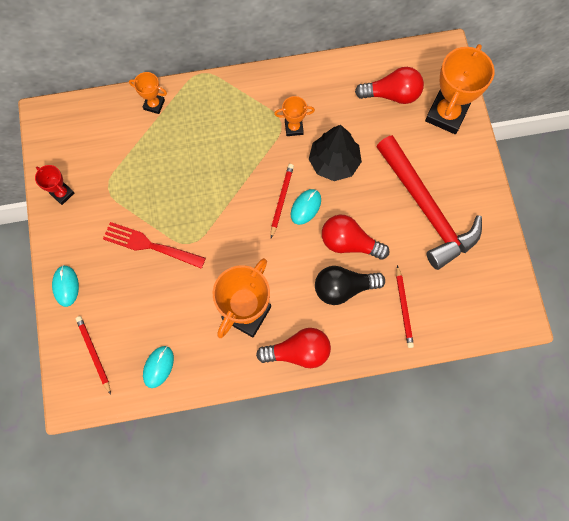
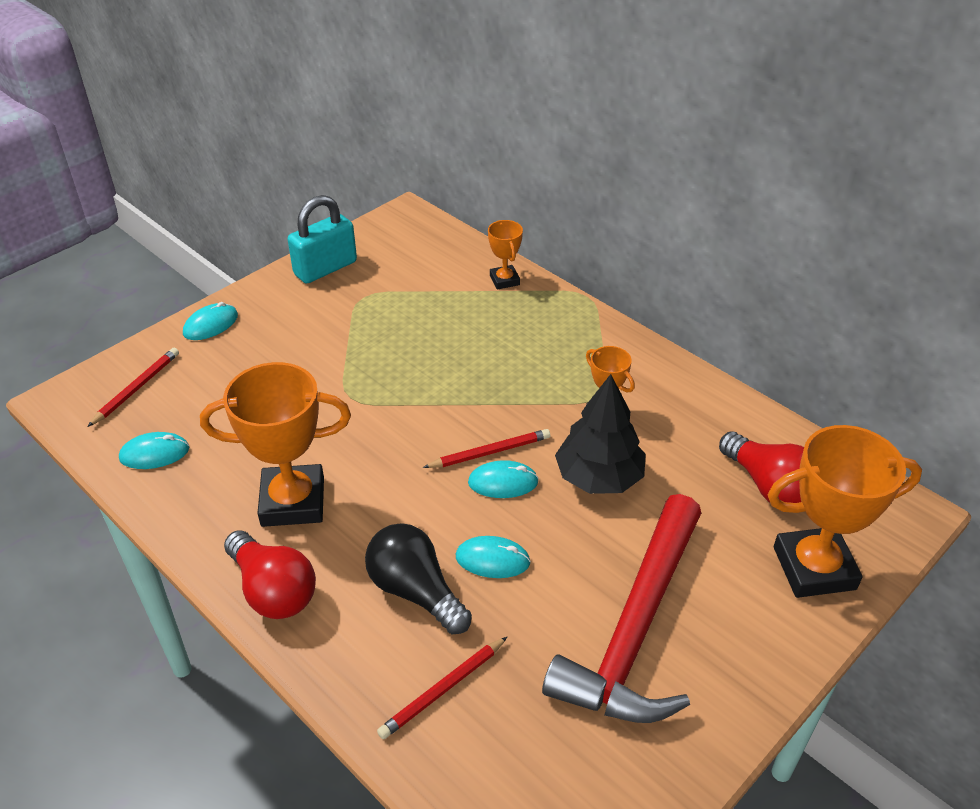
camera: 55 degrees right, 30 degrees down
(62, 193) = (325, 268): red trophy -> turquoise padlock
(150, 245) = (318, 365): red fork -> none
(349, 243) = (492, 559): red light bulb -> turquoise mouse

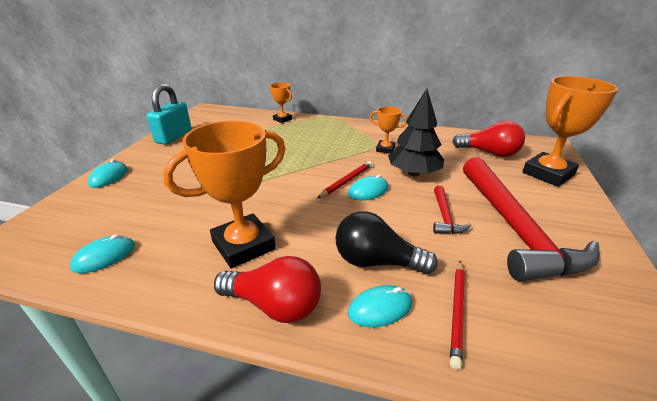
camera: 30 degrees left, 10 degrees down
(136, 388) = (64, 224): red pencil -> none
(492, 559) = (403, 227): turquoise mouse -> turquoise mouse (380, 308)
(562, 569) = (445, 216): none -> red hammer

